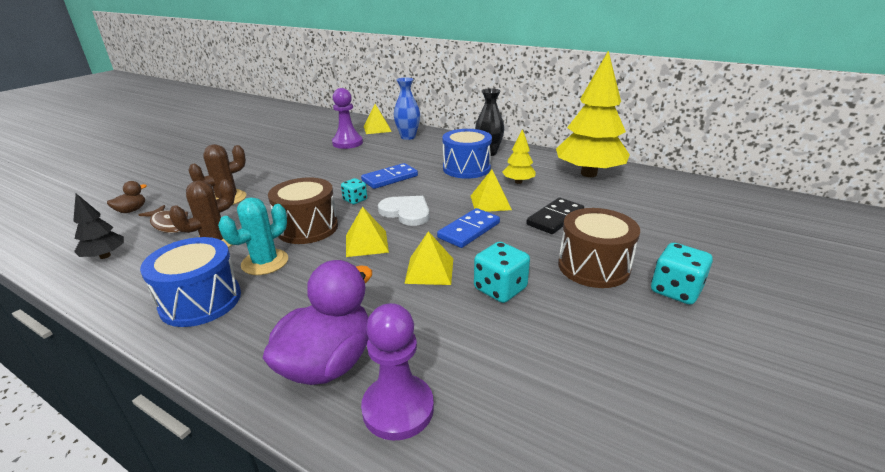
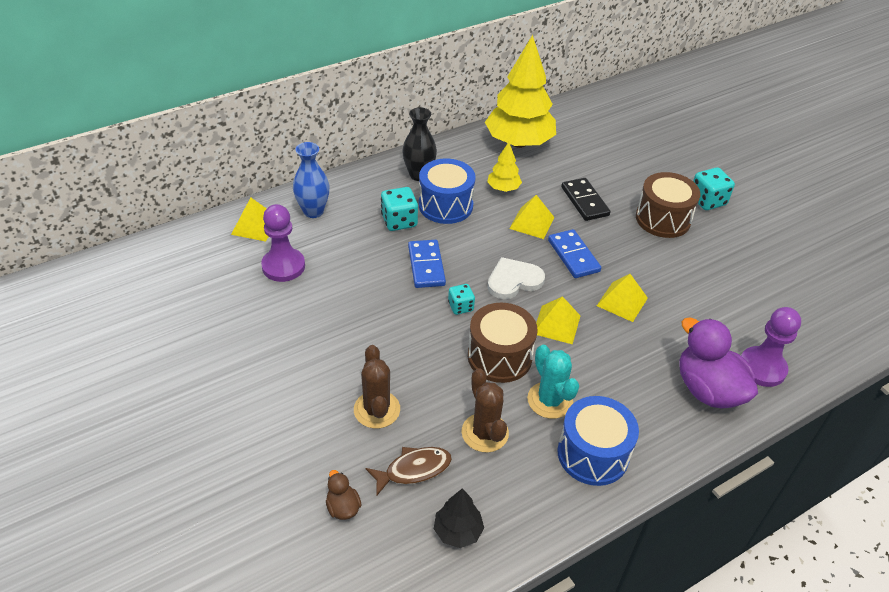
camera: 65 degrees left, 15 degrees up
(500, 289) = (666, 275): turquoise dice -> turquoise dice (399, 221)

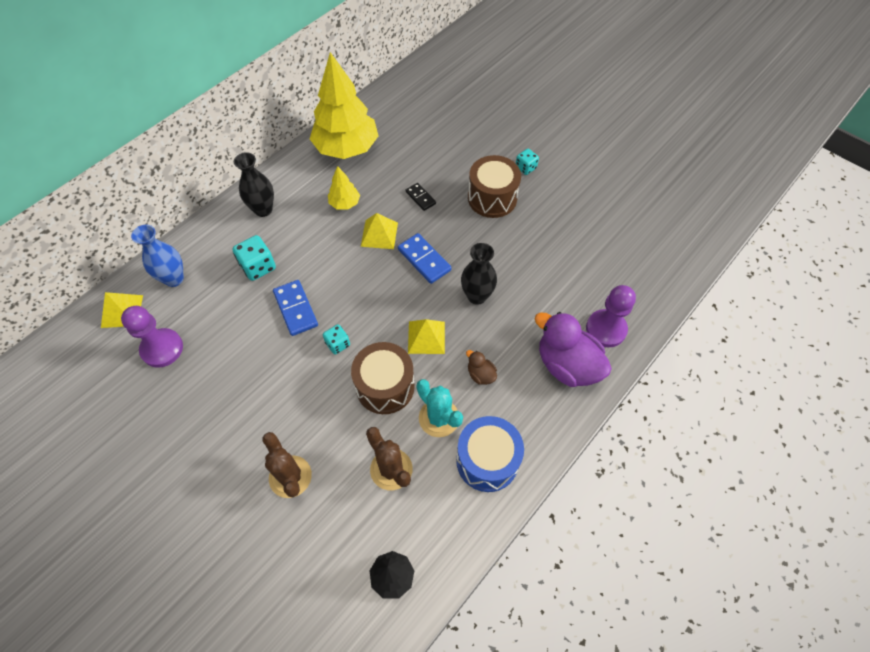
camera: 15 degrees left, 15 degrees up
(343, 507) = (286, 587): brown duck -> brown duck (480, 374)
(414, 470) = (339, 528): brown fish -> none
(445, 205) = (296, 237): blue drum -> none
(513, 280) = (378, 301): white heart -> none
(585, 201) = (420, 198): black domino -> black domino, size x0.62
(622, 301) = (477, 296): yellow pyramid -> black vase
(707, 201) = (525, 168): turquoise dice -> turquoise dice, size x0.63

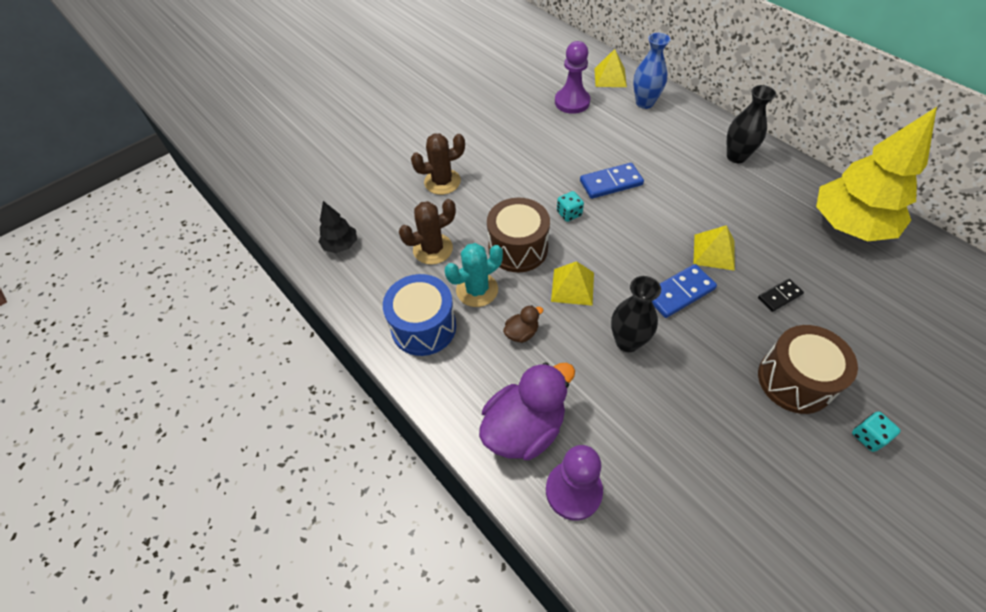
camera: 100 degrees right, 5 degrees down
(258, 267) = (661, 155): turquoise dice -> none
(345, 203) = (756, 222): yellow tree -> none

